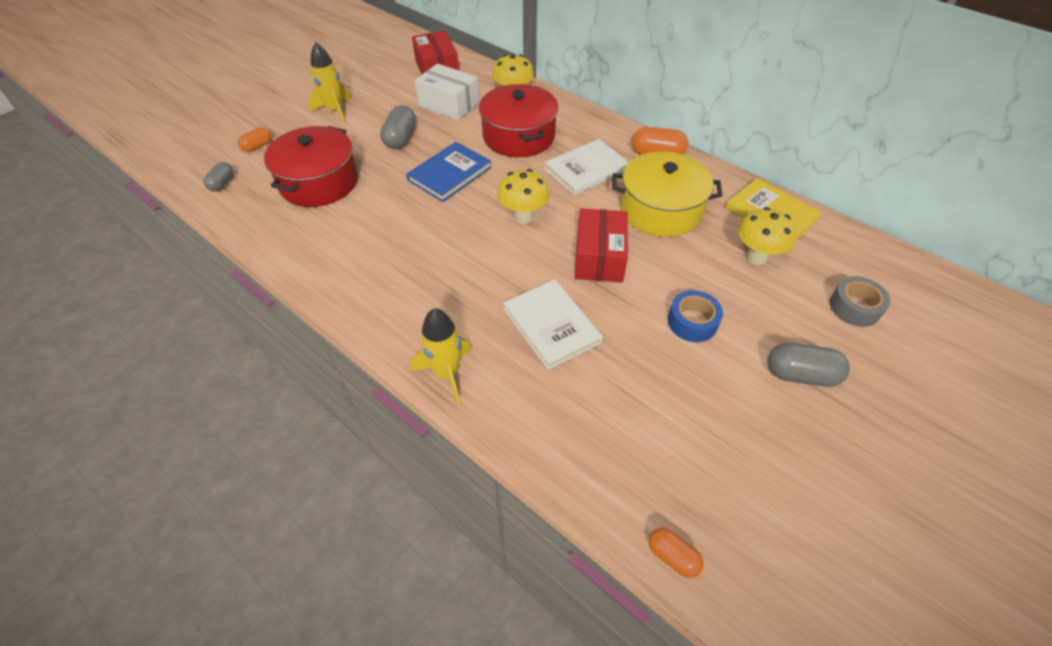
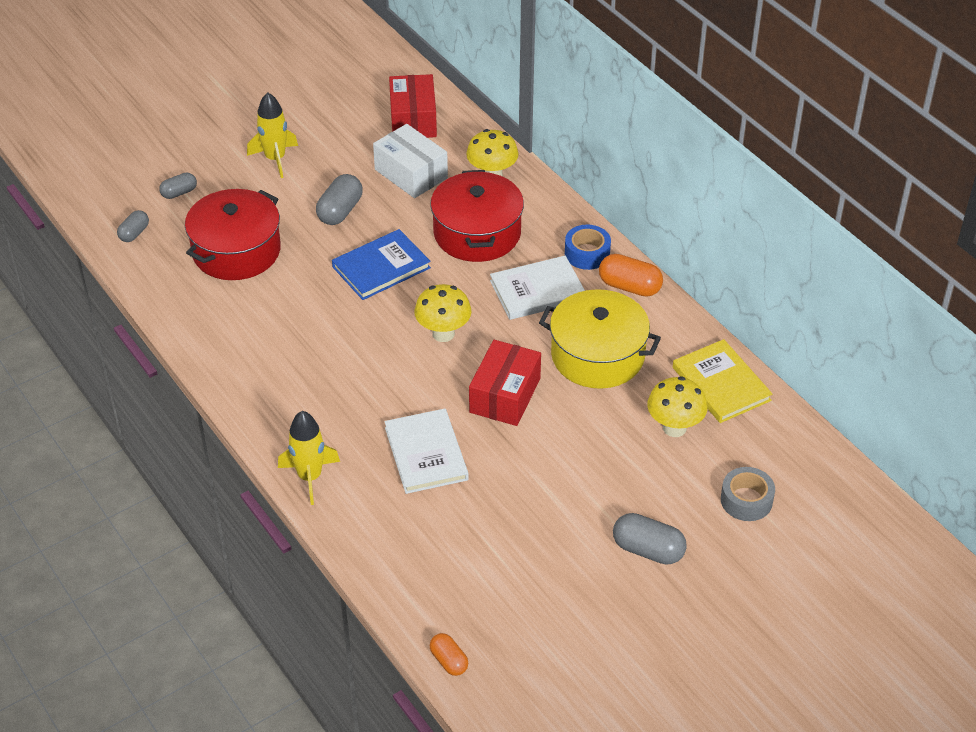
camera: 15 degrees right, 5 degrees down
(257, 146) = (179, 193): orange capsule -> grey capsule
(692, 322) = (568, 479): blue tape -> blue tape (587, 253)

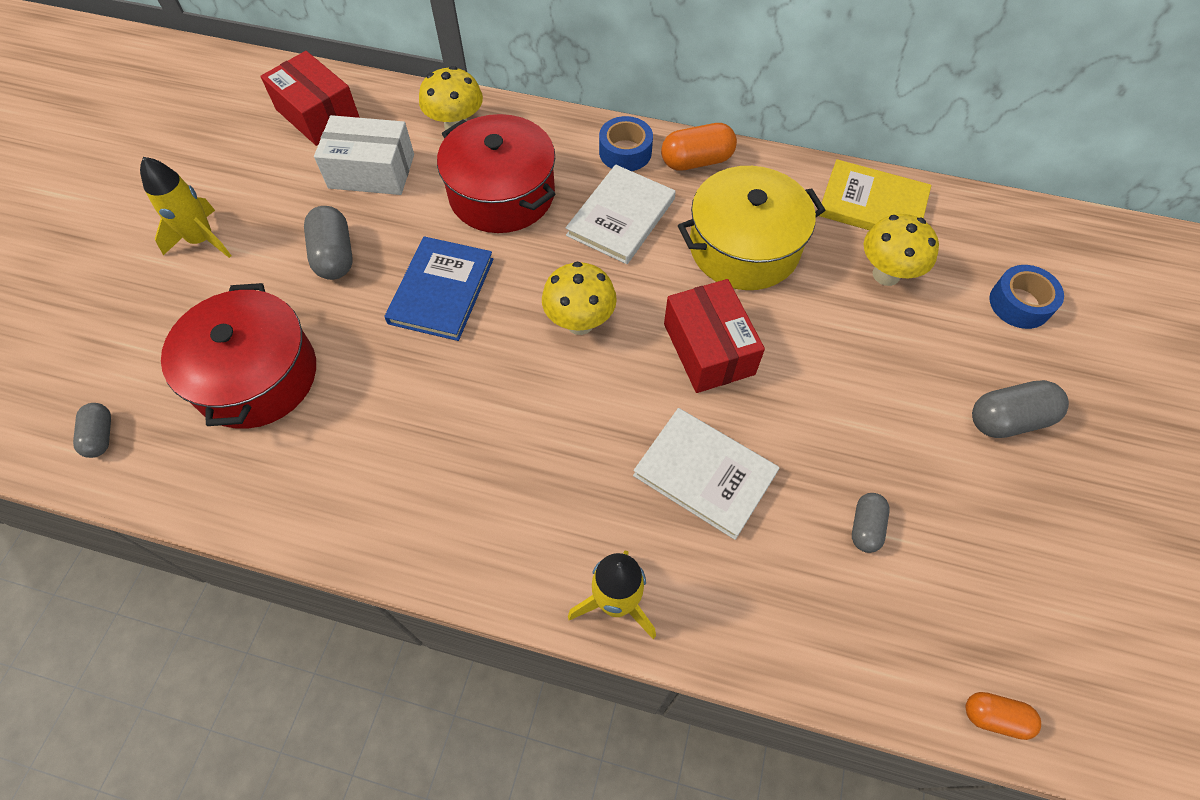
camera: 40 degrees left, 15 degrees up
(179, 193) = (116, 348): grey capsule -> grey capsule (865, 527)
(746, 500) = (1019, 303): grey tape -> blue tape

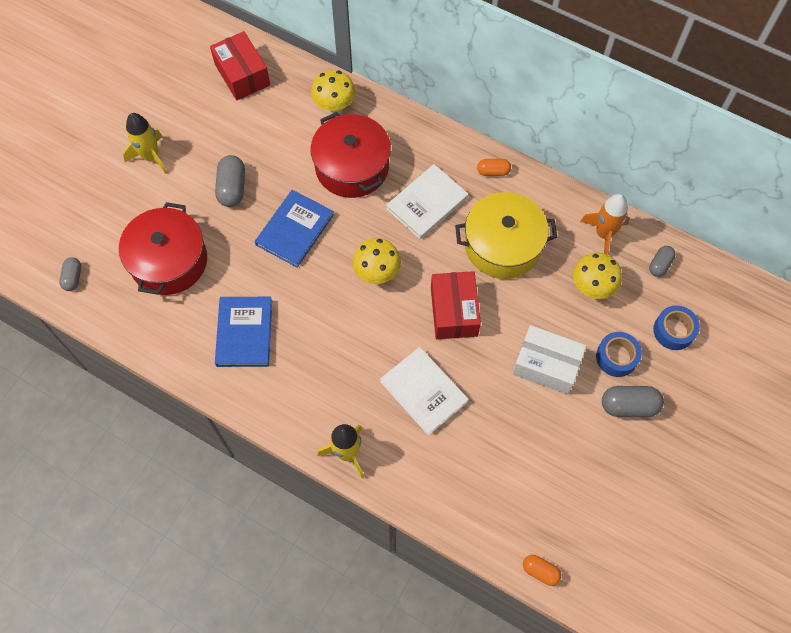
camera: 15 degrees right, 5 degrees up
(371, 171) = (269, 129): white box -> white box (546, 365)
(400, 454) = (244, 333): none -> blue book
(625, 152) = (445, 153): blue tape -> blue tape (616, 357)
(696, 161) = (493, 172): orange capsule -> orange capsule, size x0.62
(865, 527) = (509, 448): grey capsule -> grey capsule (660, 265)
(872, 204) = (604, 234): yellow book -> orange rocket

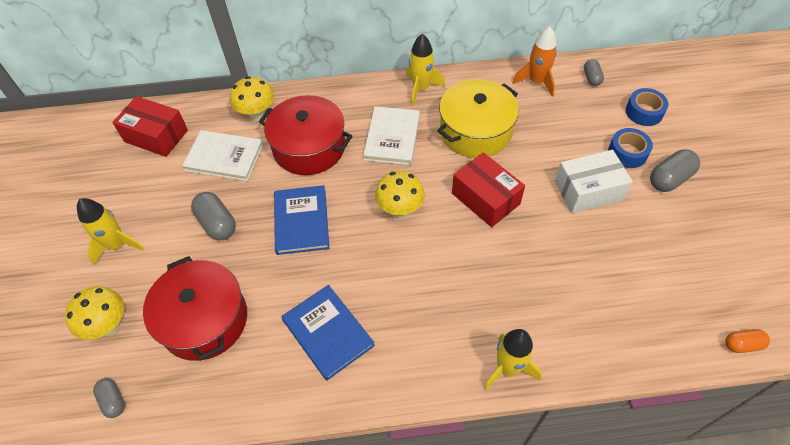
camera: 35 degrees left, 10 degrees down
(423, 391) = (520, 273): white book -> white book (224, 157)
(493, 172) = (421, 88): orange capsule -> yellow rocket
(591, 288) = (564, 120): yellow mushroom -> yellow mushroom (109, 326)

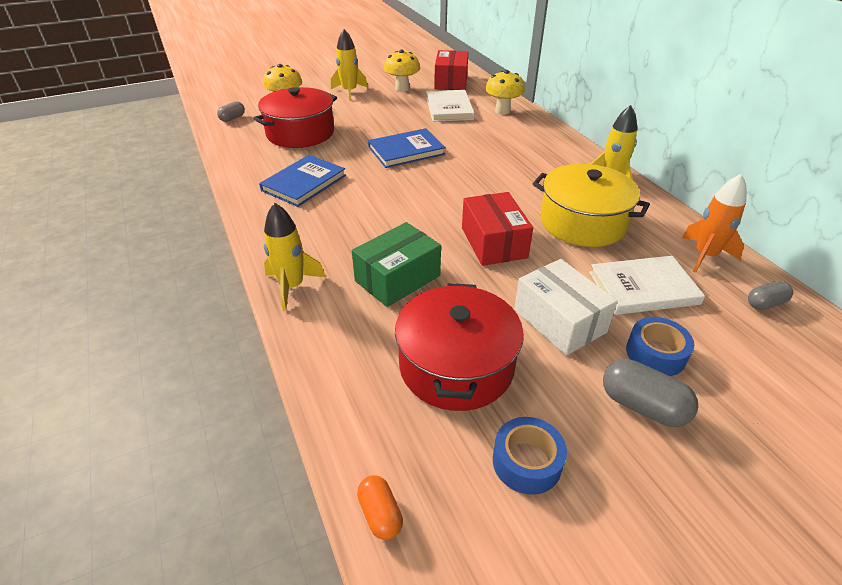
camera: 70 degrees right, 15 degrees down
(217, 223) = (385, 119): grey capsule -> none
(309, 147) = (486, 138): red pot -> red pot (456, 365)
(392, 137) = (531, 175): white book -> white book (643, 288)
(400, 210) = (446, 194): yellow mushroom -> yellow mushroom (402, 89)
(485, 198) = (493, 242): red box -> red box turned 45 degrees counterclockwise
(516, 281) = (397, 278): none -> green box
(644, 112) = (754, 366): blue tape -> blue tape (527, 462)

